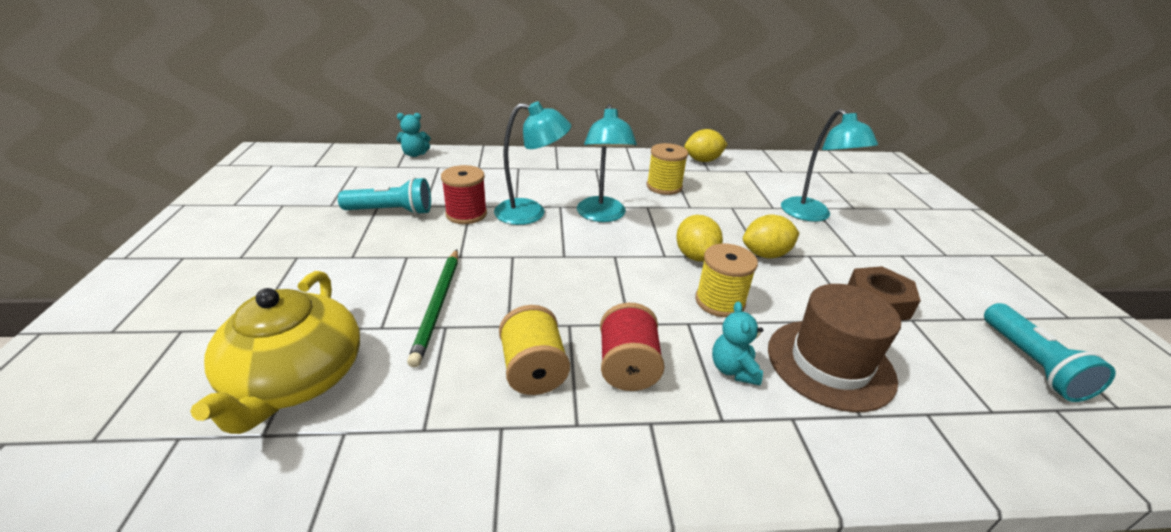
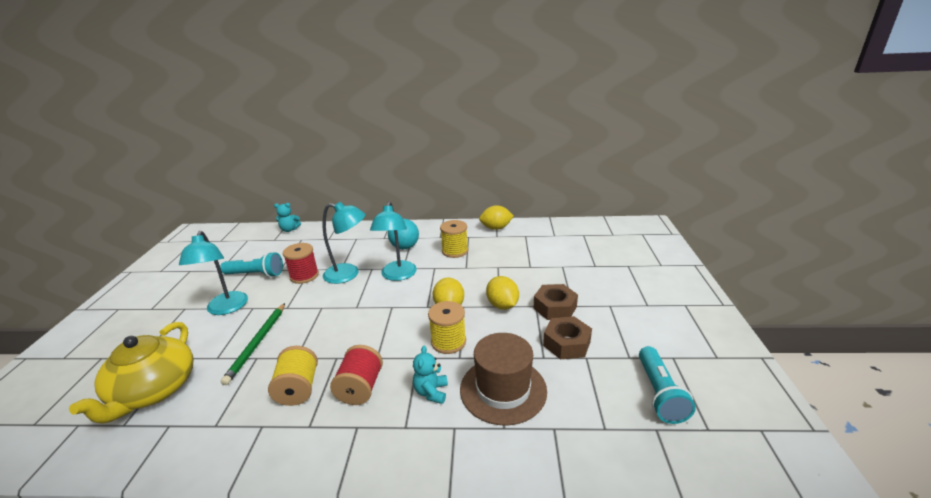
camera: 10 degrees right, 5 degrees down
(593, 180) = (405, 247): none -> turquoise ball
(765, 254) = (502, 305): yellow lemon -> yellow lemon turned 75 degrees clockwise
(812, 215) = (556, 273): turquoise lamp -> turquoise lamp (226, 309)
(835, 257) = (555, 307): none -> brown nut

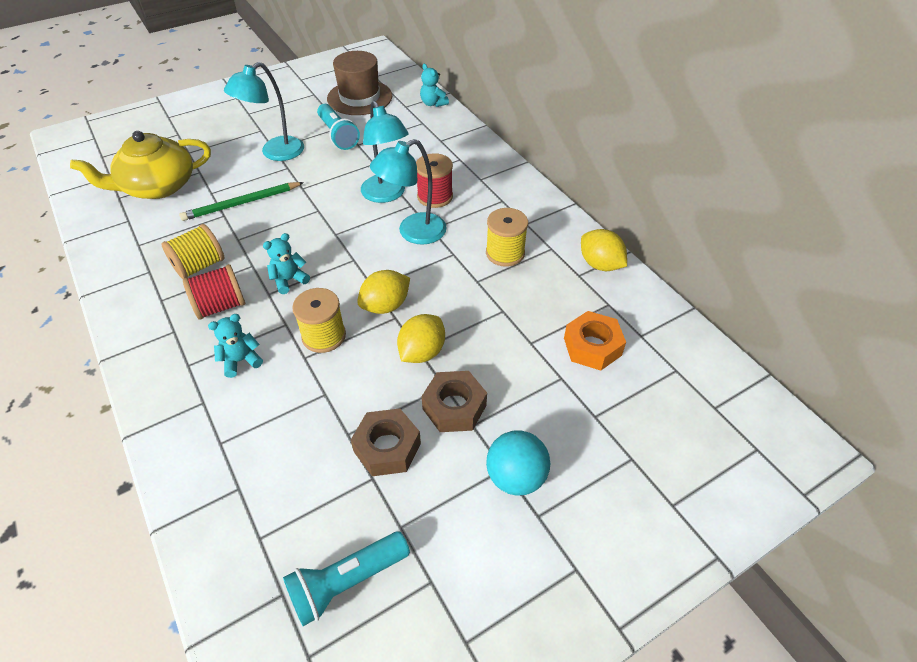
camera: 55 degrees right, 20 degrees up
(304, 276) = (360, 167): red spool -> red spool (435, 196)
(376, 342) = (289, 280): none -> turquoise teddy bear
(405, 247) = (475, 206): turquoise ball -> turquoise ball (515, 477)
(503, 389) = (274, 418): brown hat -> brown hat (359, 97)
(549, 250) = (592, 346): none -> orange nut

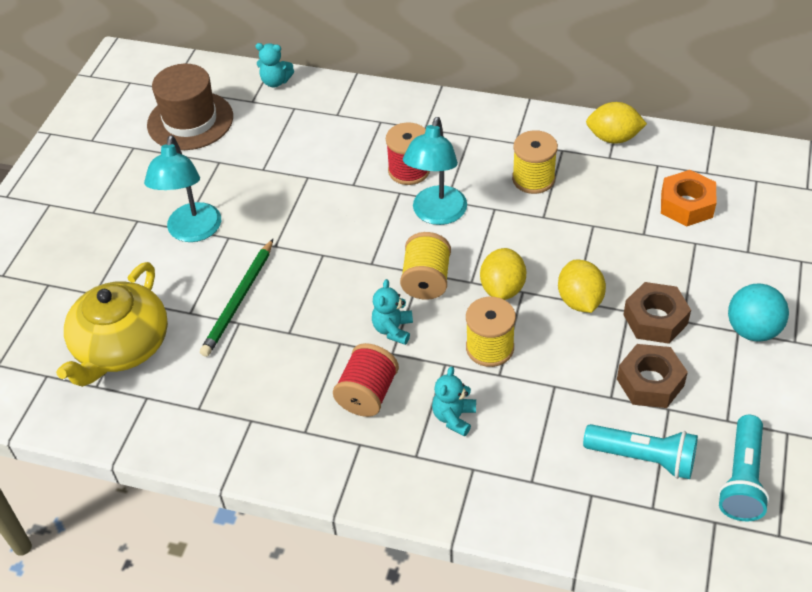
camera: 40 degrees left, 0 degrees up
(199, 266) = (292, 379): yellow spool -> yellow spool (426, 280)
(338, 135) = (229, 173): turquoise flashlight -> turquoise flashlight (643, 458)
(386, 195) = (364, 198): turquoise lamp -> none

